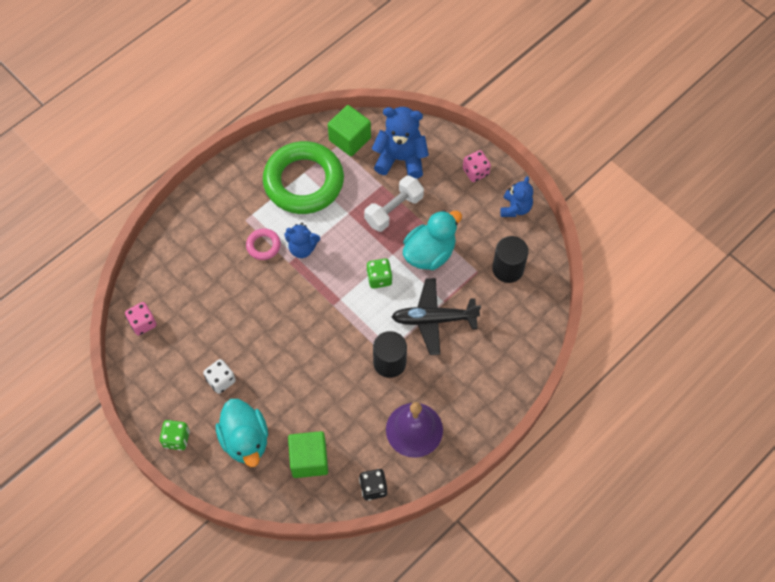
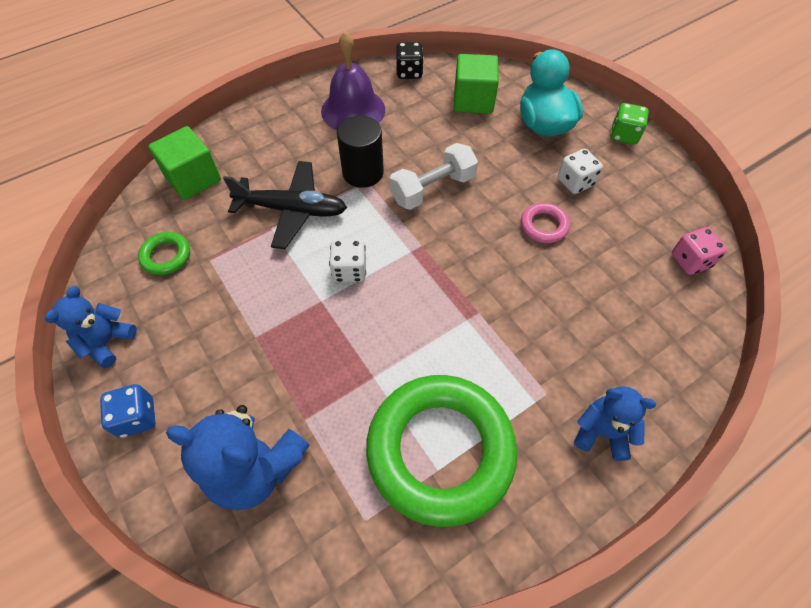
camera: 170 degrees left, 5 degrees down
(263, 245) = (517, 344): pink ring -> pink ring (544, 226)
(302, 248) = (455, 331): blue teddy bear -> blue teddy bear (602, 432)
(350, 139) = (338, 531): green cube -> green cube (193, 179)
(379, 278) = (349, 270): green dice -> white dice
(394, 210) = (298, 370): white dumbbell -> white dumbbell (432, 189)
(429, 253) = (266, 294): turquoise duck -> none
(475, 172) = (137, 417): pink dice -> blue dice
(508, 269) = (166, 256): black cylinder -> green ring

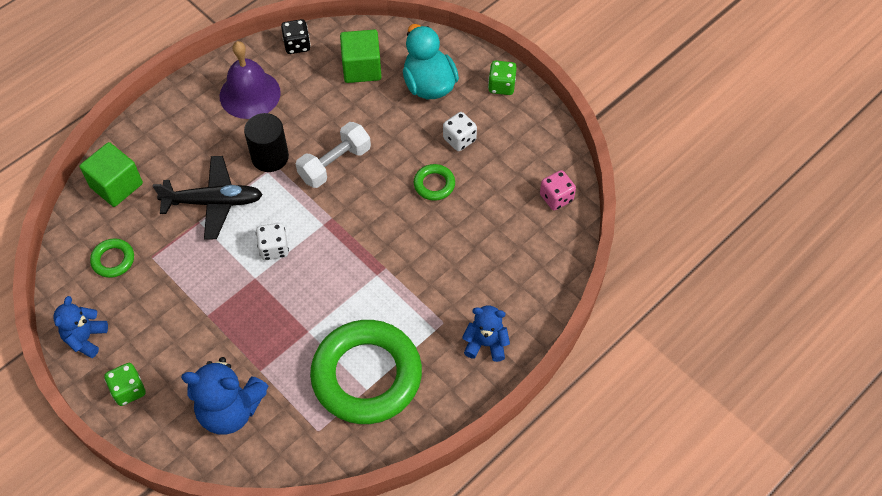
camera: 10 degrees left, 0 degrees up
(137, 417) = (129, 390): blue dice -> green dice
(544, 226) = (434, 184): pink ring -> green ring

